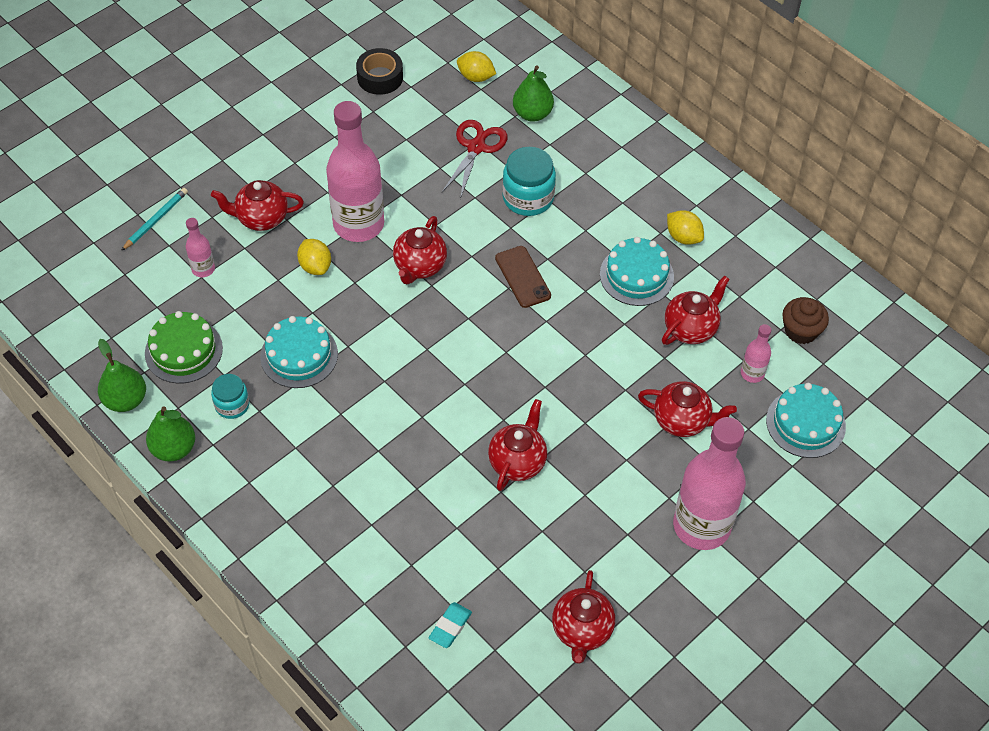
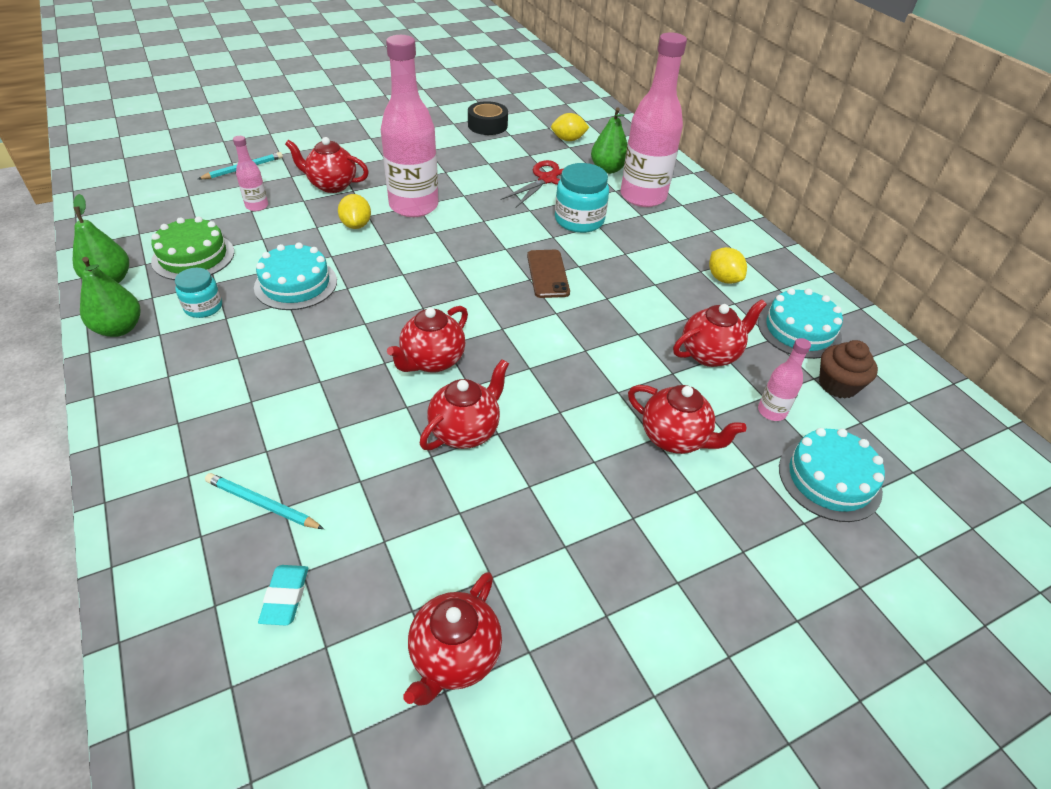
camera: 15 degrees right, 10 degrees down
(394, 567) = (262, 504): none -> turquoise pencil
(419, 266) = (452, 245): red teapot -> red teapot (432, 361)
(450, 626) = (285, 597): turquoise eraser -> turquoise eraser turned 45 degrees counterclockwise
(476, 77) = (568, 139): yellow lemon -> yellow lemon turned 45 degrees counterclockwise
(636, 275) = (665, 297): turquoise cake -> turquoise cake (799, 330)
(701, 526) = (666, 563): pink bottle -> pink bottle (643, 196)

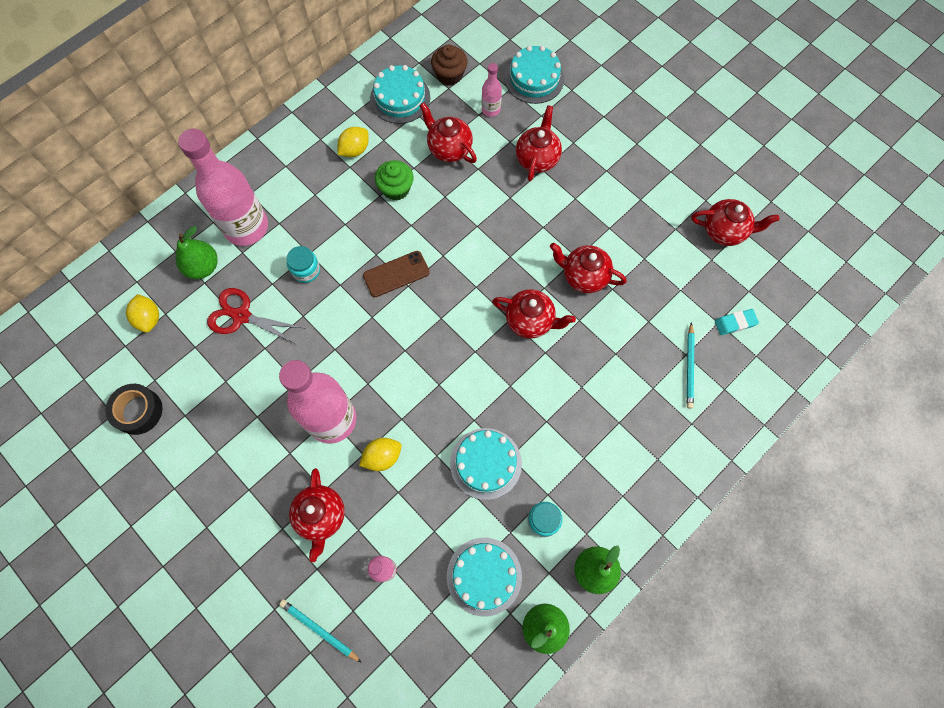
camera: 105 degrees left, 25 degrees up
(193, 256) = (484, 576): green cake -> turquoise cake
(579, 220) = (306, 270): turquoise jar -> turquoise jar, size x0.61
(660, 297) = (396, 189): none -> green cupcake

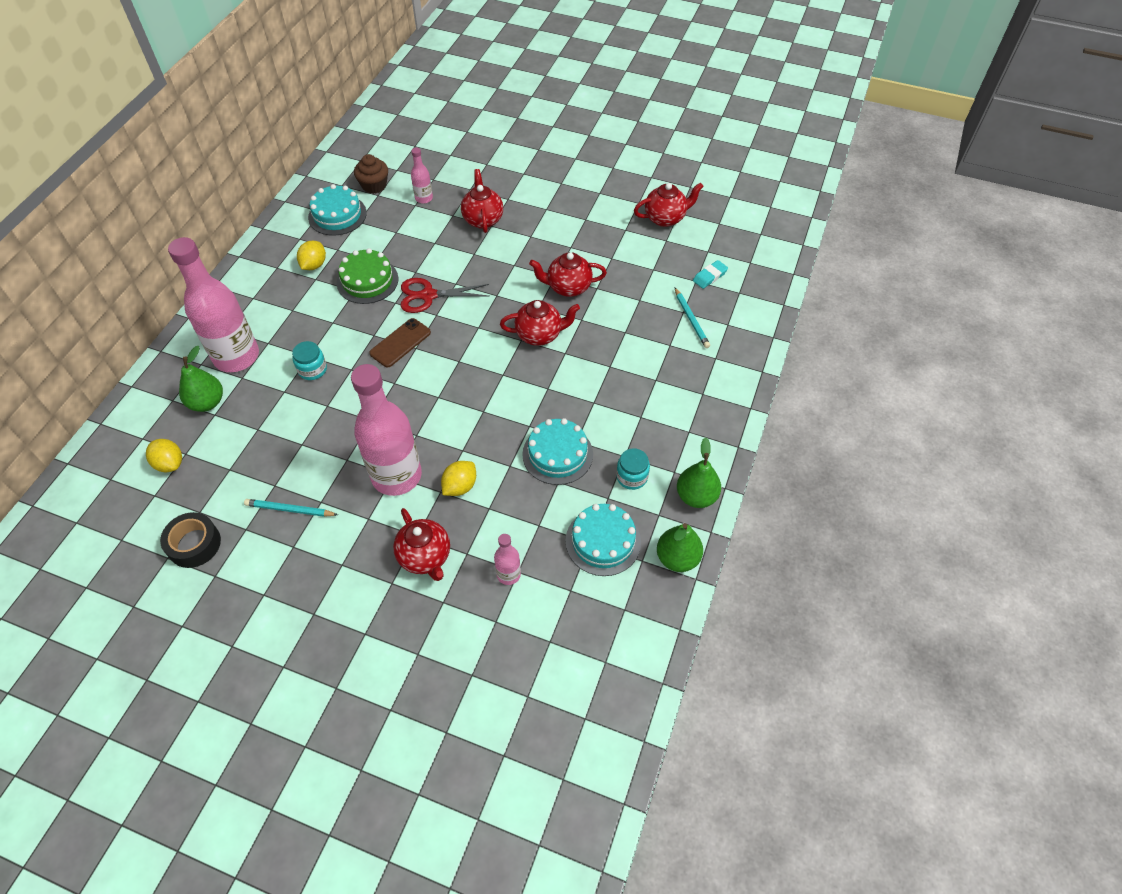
camera: 25 degrees left, 15 degrees down
(241, 316) = (265, 427): red scissors -> red scissors (428, 296)
(319, 630) = (471, 651): turquoise pencil -> turquoise pencil (290, 509)
(396, 189) = (367, 281): green cupcake -> green cake
(449, 149) = (401, 237): red teapot -> none
(534, 78) = (450, 166): turquoise cake -> none

